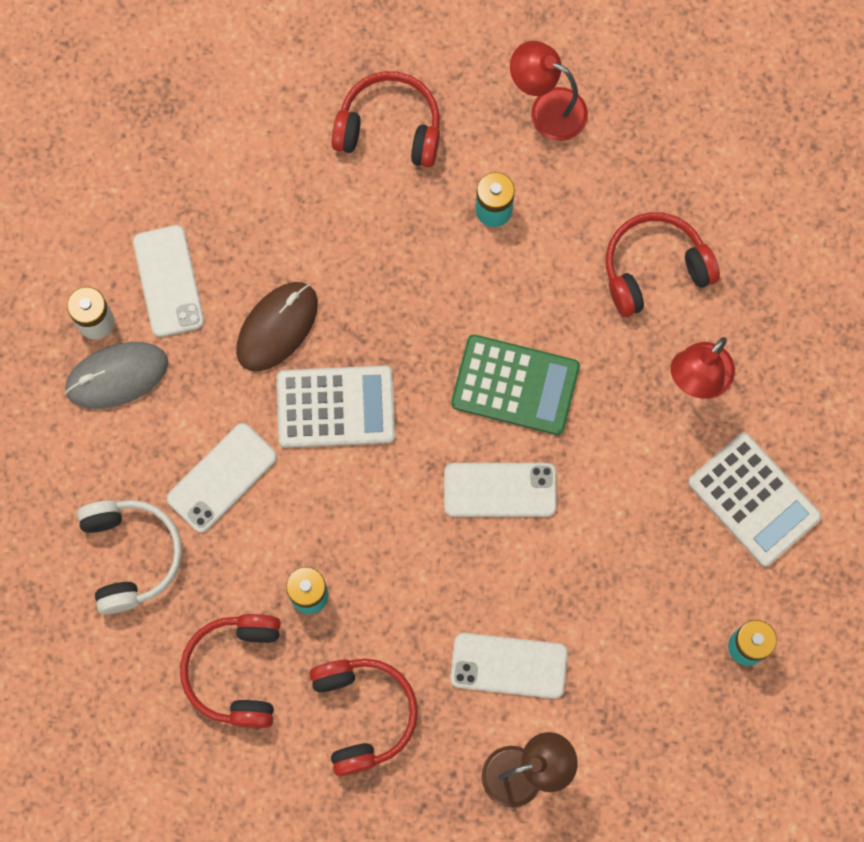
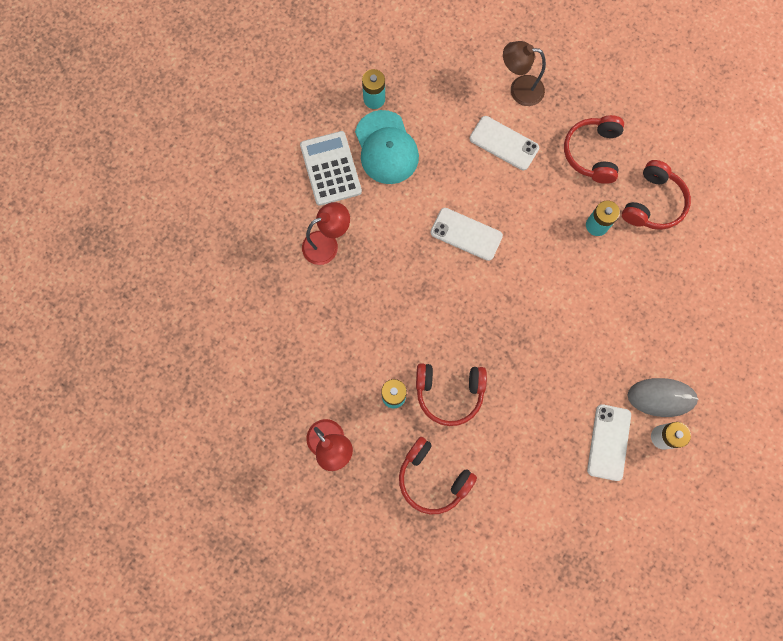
camera: 155 degrees left, 0 degrees up
(131, 555) = (689, 290): white headphones -> none
(222, 478) = (621, 310): white phone -> none
(277, 327) = (554, 383): brown mouse -> none
(336, 407) = (539, 321): white calculator -> none
(515, 385) = (430, 287): green calculator -> none
(654, 268) = (318, 318): red headphones -> red headphones (449, 393)
(687, 573) = (386, 148): none -> turquoise cap

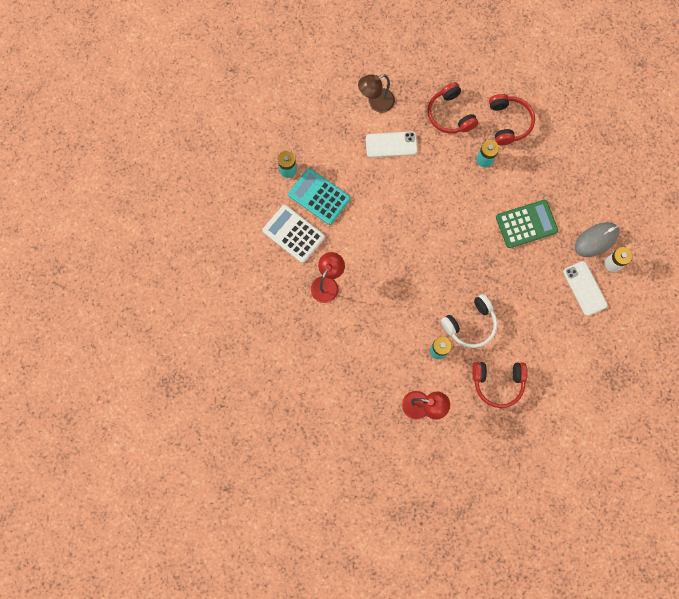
camera: 35 degrees left, 0 degrees up
(386, 148) = (319, 196): turquoise cap -> turquoise calculator
(449, 393) = (470, 324): red headphones -> white headphones
(466, 234) = (409, 218): white phone -> none
(592, 326) = (526, 224): none -> green calculator

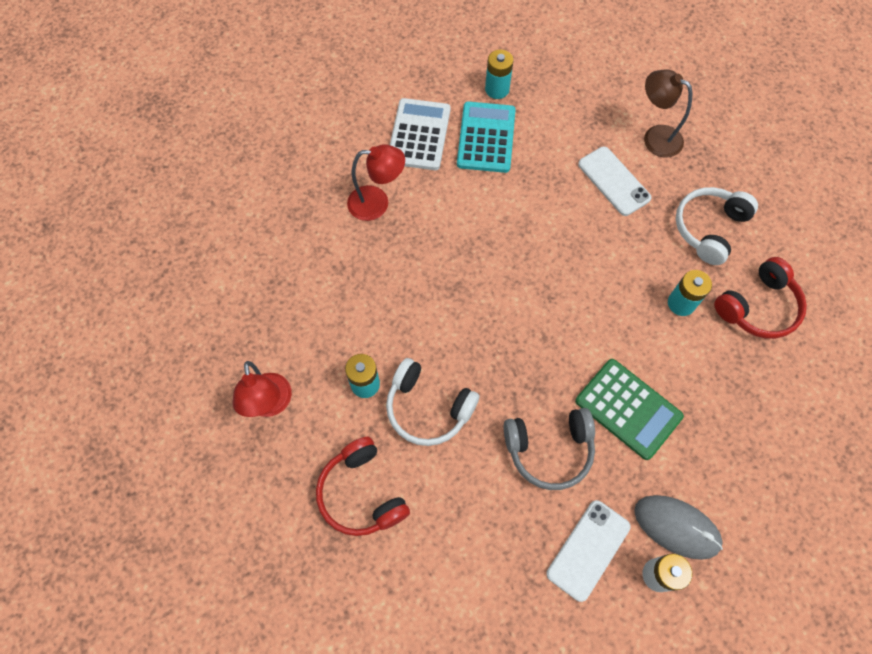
camera: 60 degrees right, 10 degrees down
(450, 115) = (709, 228): red headphones -> white headphones
(526, 276) = (549, 450): none -> grey headphones

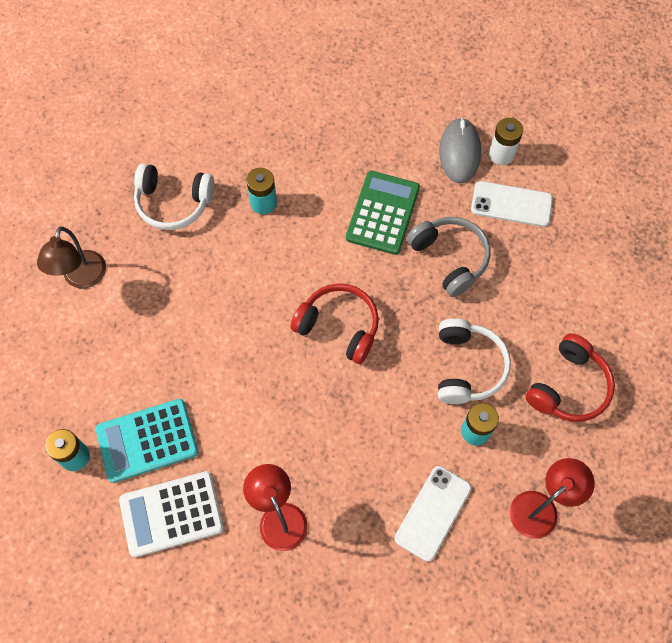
camera: 115 degrees left, 0 degrees up
(613, 181) = (153, 298): white phone -> white phone (433, 513)
(758, 307) = (239, 146): red headphones -> red headphones (339, 326)

